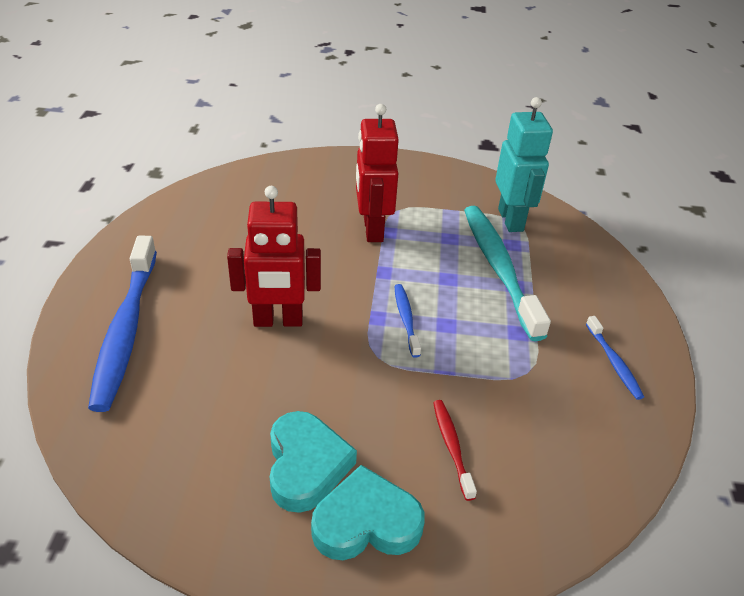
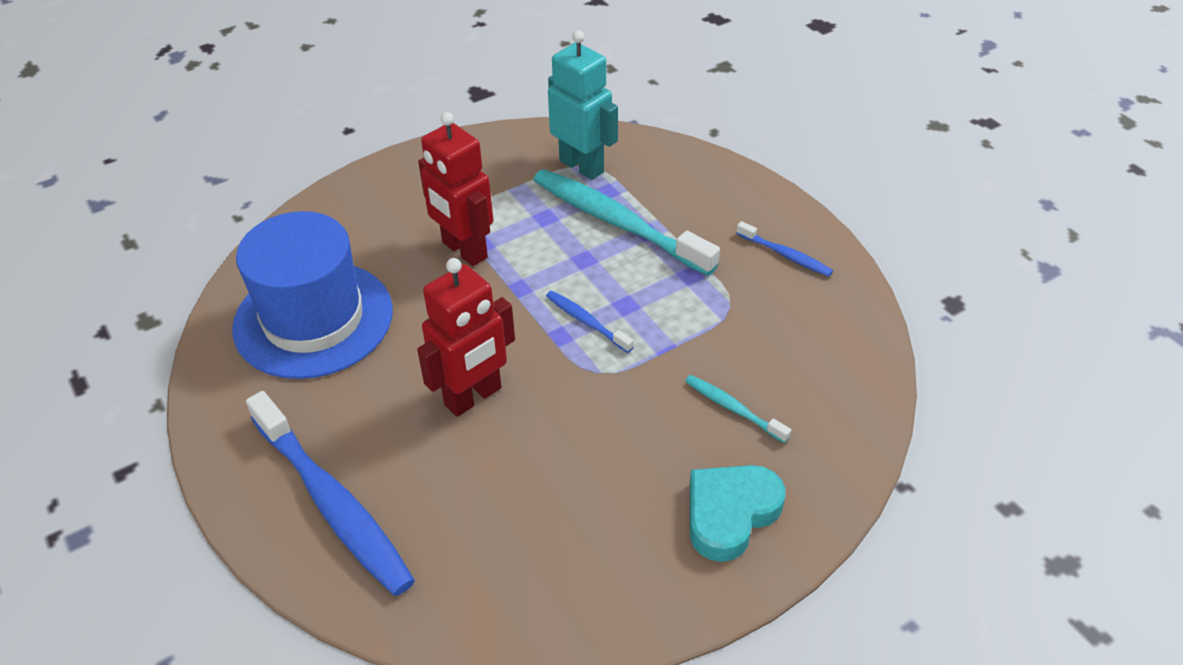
camera: 35 degrees left, 5 degrees up
(238, 219) = (313, 319): none -> blue hat
(306, 465) = (638, 504): turquoise heart -> none
(451, 447) = (733, 409): red toothbrush -> turquoise toothbrush

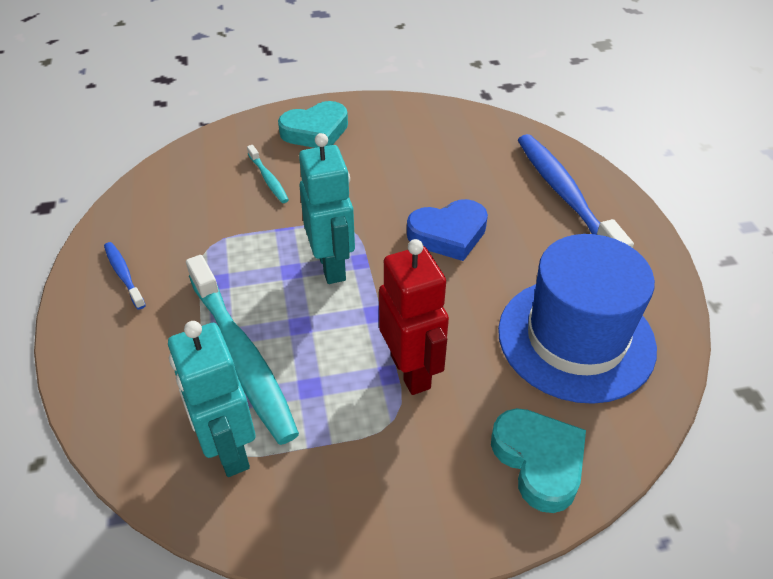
camera: 160 degrees left, 0 degrees up
(341, 219) = (539, 461): none -> turquoise heart
(473, 397) = (448, 234): red robot -> blue heart
(586, 322) = (332, 266): blue toothbrush -> turquoise robot

